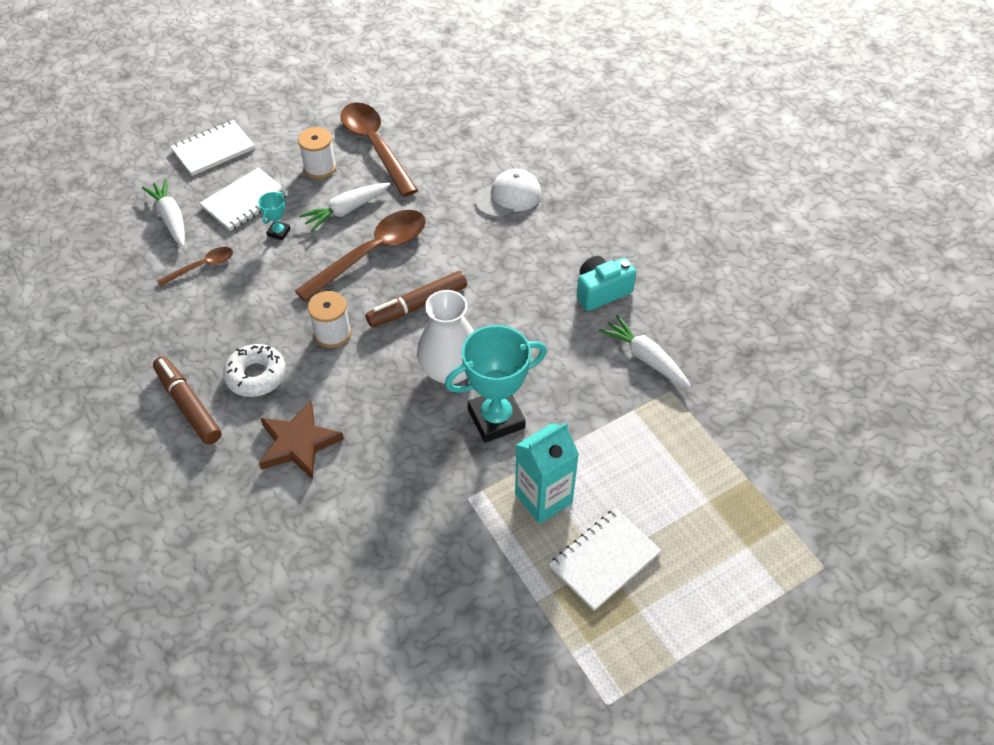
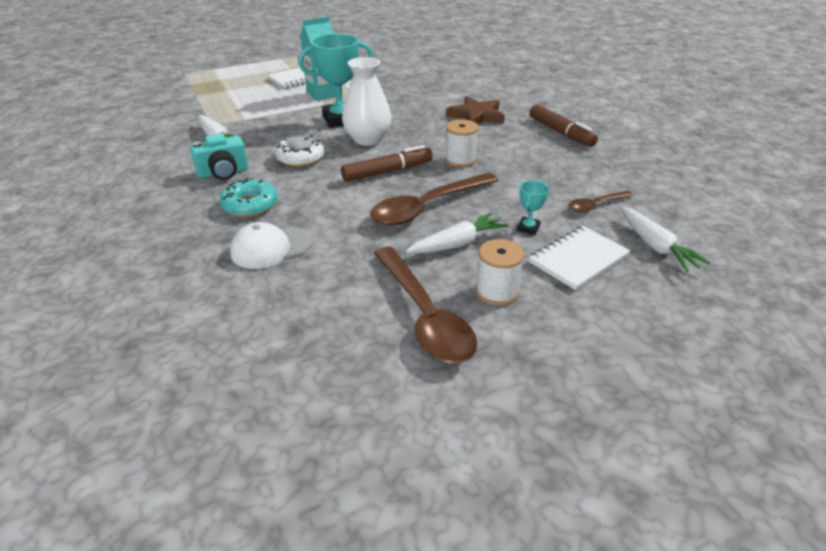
camera: 175 degrees left, 15 degrees down
(213, 150) = (653, 324): white notebook -> none
(256, 376) = (516, 143): white donut -> white donut (301, 157)
(549, 245) = (250, 205): none -> turquoise donut

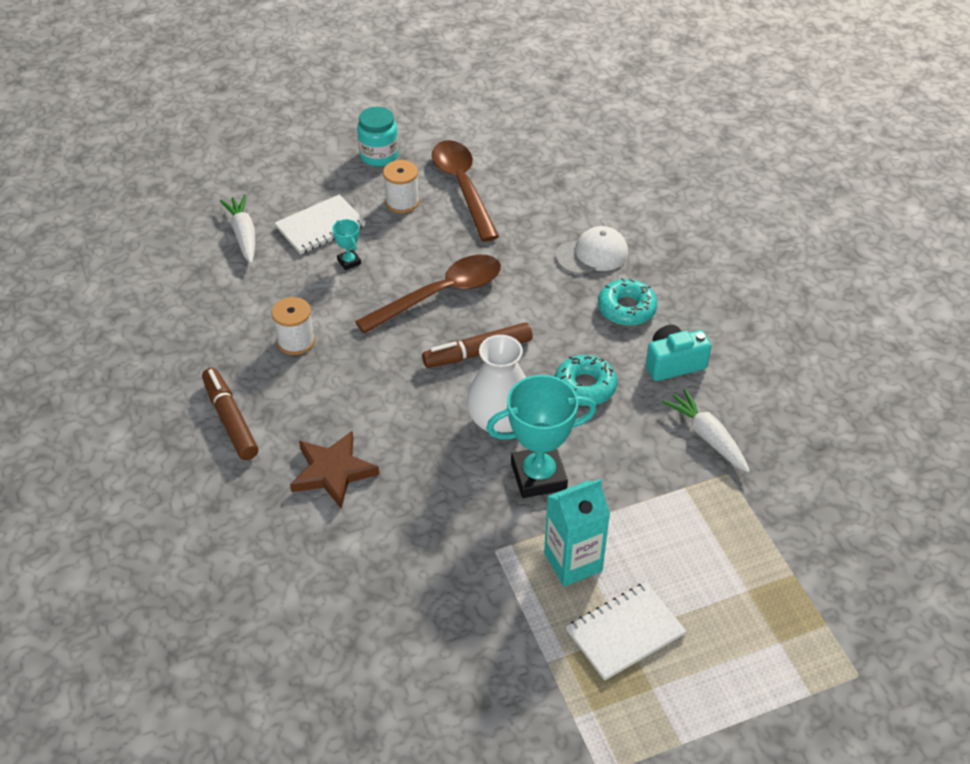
camera: 175 degrees left, 10 degrees up
(301, 157) = (585, 386): white donut -> turquoise donut
(458, 243) = (421, 248): white carrot -> none
(460, 160) = (386, 369): white spool -> white spool (296, 341)
(528, 228) = (349, 262): turquoise trophy -> turquoise trophy turned 60 degrees counterclockwise
(555, 356) = (379, 156): none -> turquoise jar
(595, 205) = (266, 286): brown spoon -> none

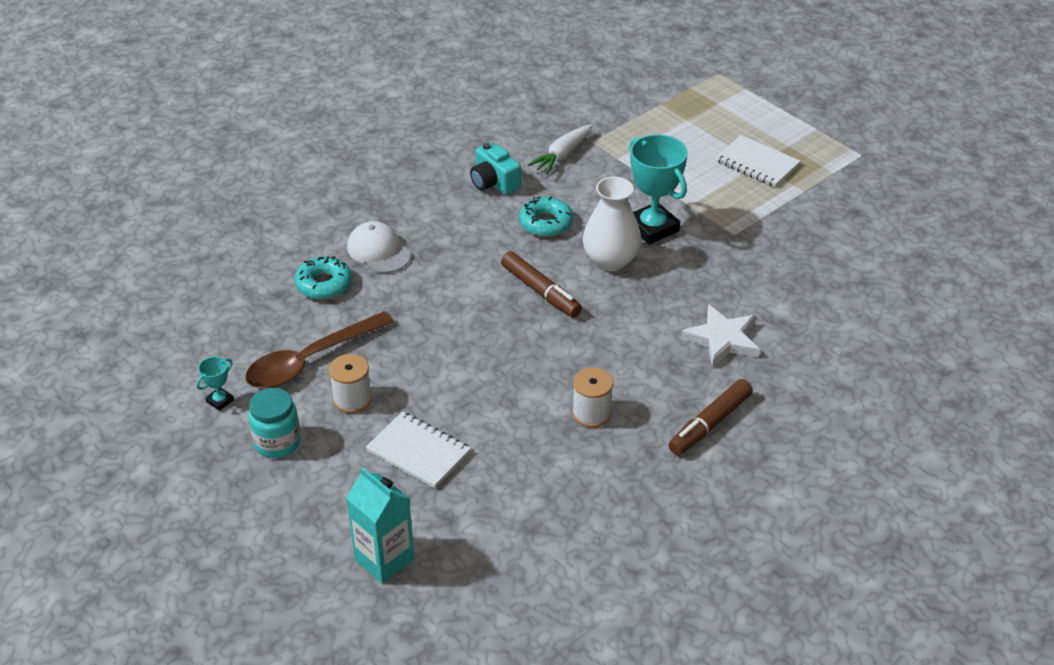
camera: 110 degrees left, 5 degrees down
(243, 234) = (458, 512): white carrot -> none
(333, 472) = (722, 339): brown star -> white star
(349, 262) = (463, 411): turquoise trophy -> turquoise trophy (220, 401)
(440, 294) = (479, 333): brown spoon -> none
(573, 562) = (718, 196): turquoise carton -> turquoise carton (384, 559)
(626, 308) = (441, 218): turquoise donut -> turquoise donut (324, 284)

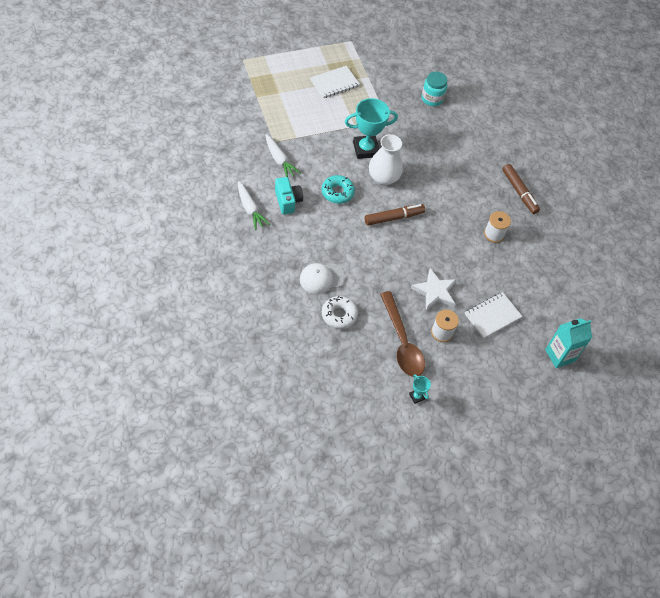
camera: 75 degrees left, 15 degrees up
(277, 442) = (461, 377): turquoise jar -> turquoise jar (432, 98)
(324, 284) = (339, 315): turquoise donut -> white donut
(455, 156) = (250, 209): none -> white carrot
(494, 183) = (287, 201): turquoise camera -> turquoise camera turned 90 degrees counterclockwise
(722, 339) = (464, 161): white star -> white star (434, 292)

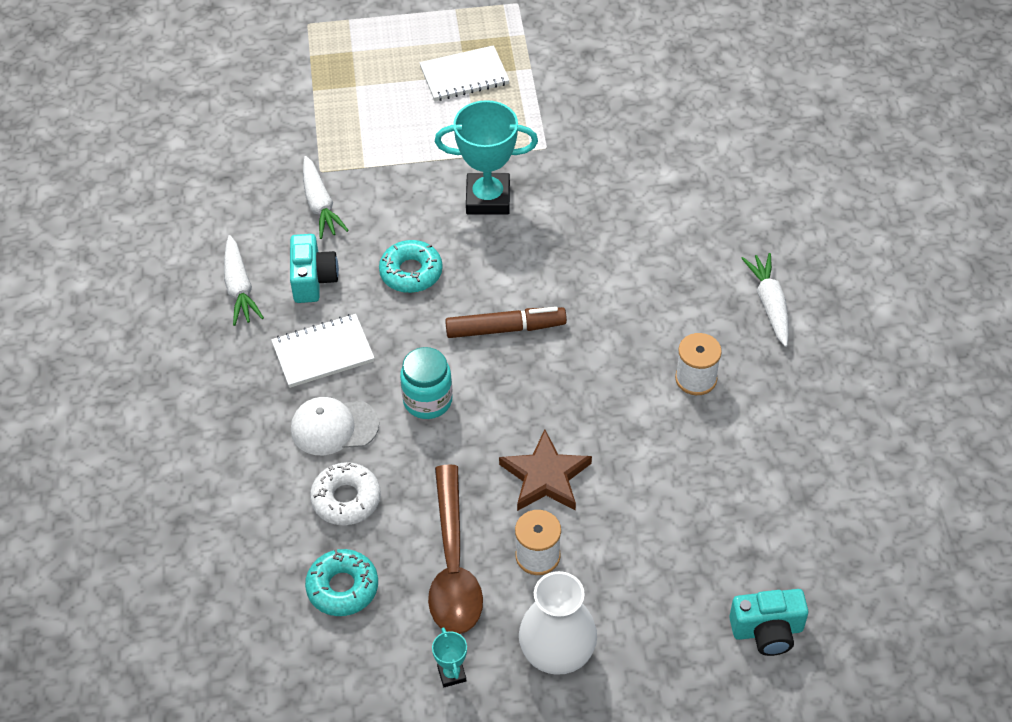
camera: 20 degrees right, 5 degrees down
(350, 360) = (342, 587): none -> turquoise donut
(383, 178) = (506, 254): white vase -> white vase (557, 652)
(432, 98) = (643, 116): turquoise jar -> turquoise jar (427, 400)
(434, 292) = (545, 476): white star -> brown star
(492, 316) = (649, 536): white notebook -> white notebook (323, 352)
(519, 192) = (769, 304): brown marker -> white carrot
(560, 355) = (767, 631): turquoise carton -> turquoise camera

